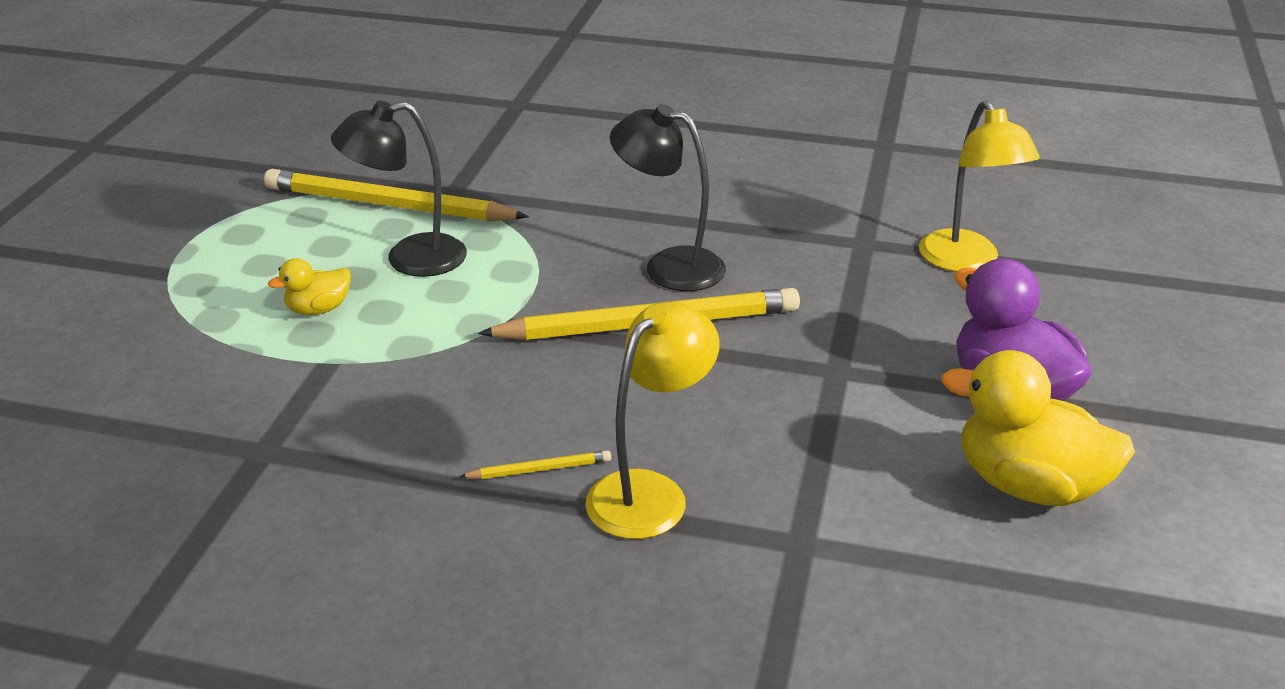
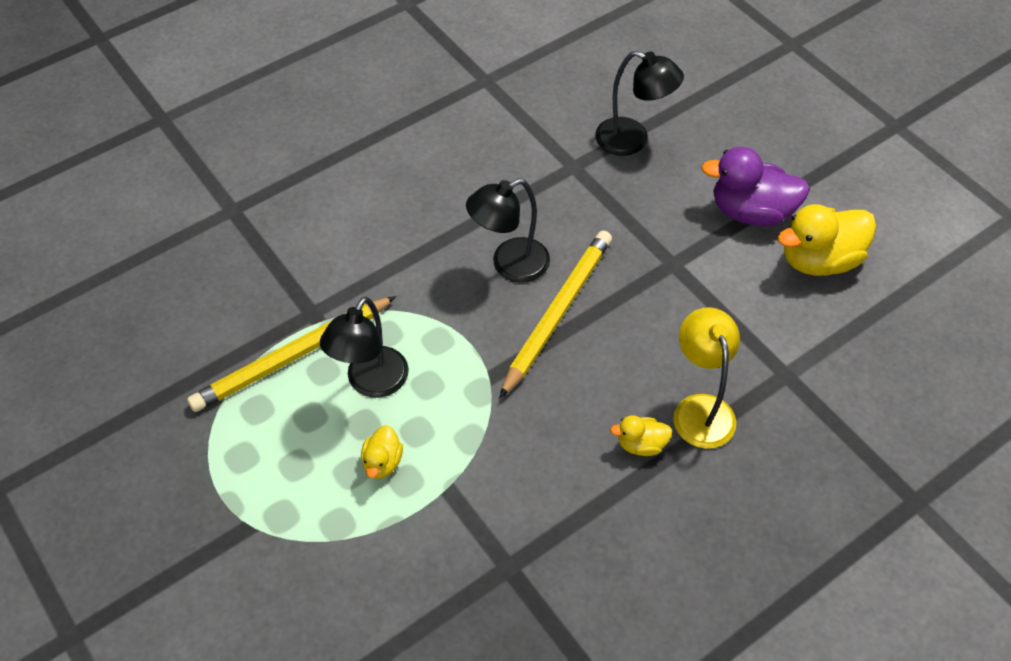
camera: 50 degrees left, 20 degrees up
(539, 469) = (641, 444): yellow pencil -> yellow duck
(966, 261) = (632, 140): yellow lamp -> black lamp

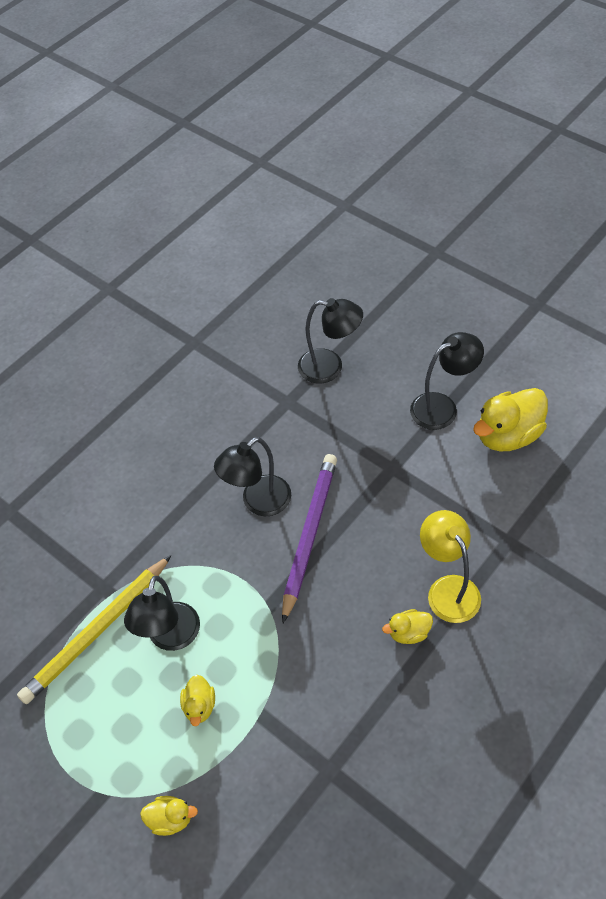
camera: 10 degrees left, 0 degrees up
(317, 571) = (170, 819): none -> yellow duck
(557, 313) = (309, 535): yellow pencil -> purple pencil
(751, 212) = (442, 407): purple duck -> black lamp

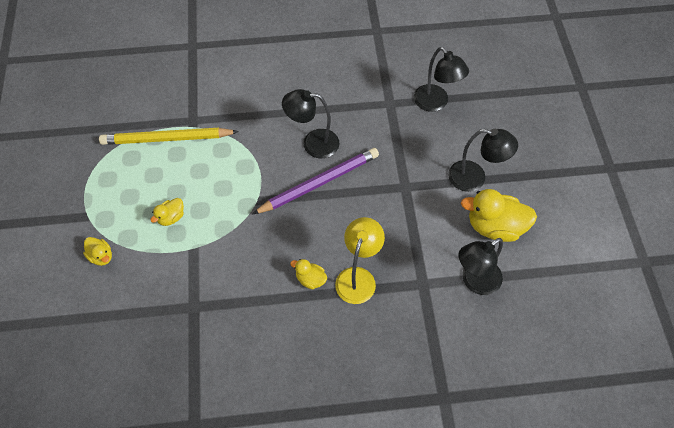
camera: 40 degrees right, 5 degrees up
(171, 637) = (195, 172): black lamp -> black lamp (475, 281)

